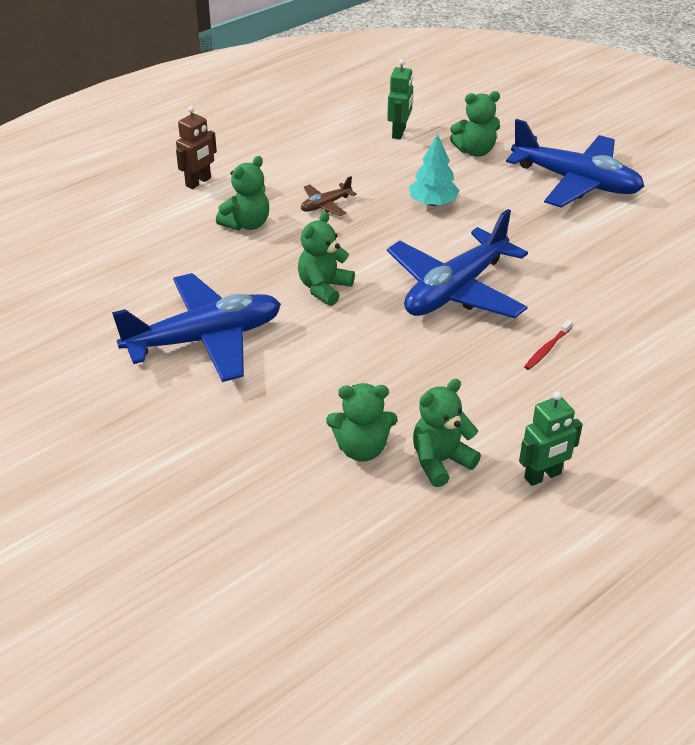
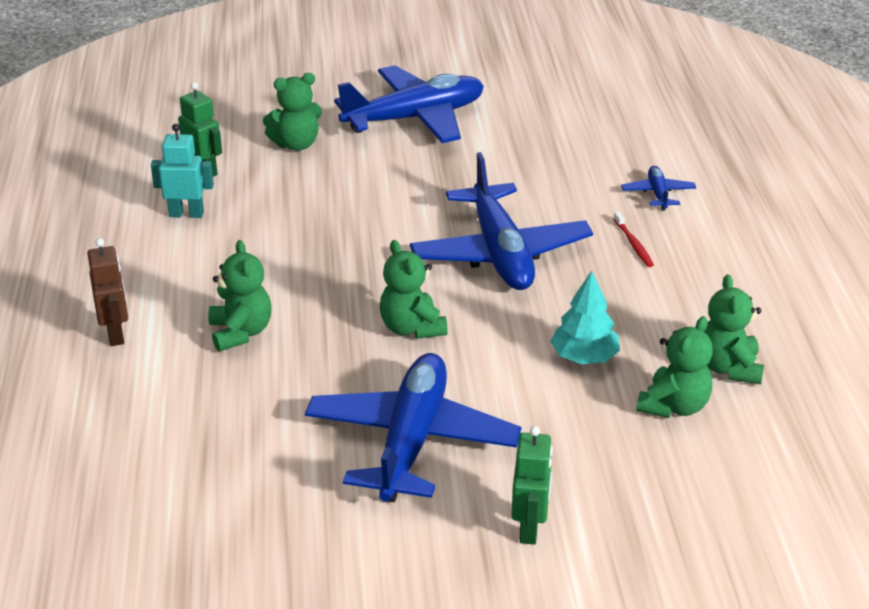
camera: 55 degrees left, 5 degrees down
(325, 205) = (272, 268): brown plane -> none
(344, 149) = (186, 214): none -> turquoise robot
(433, 203) = (350, 205): turquoise tree -> turquoise tree (584, 357)
(475, 151) = (296, 144): green teddy bear -> green teddy bear turned 45 degrees clockwise
(543, 476) = (791, 322): green robot -> green robot (530, 528)
(634, 335) = (658, 194): none -> blue plane

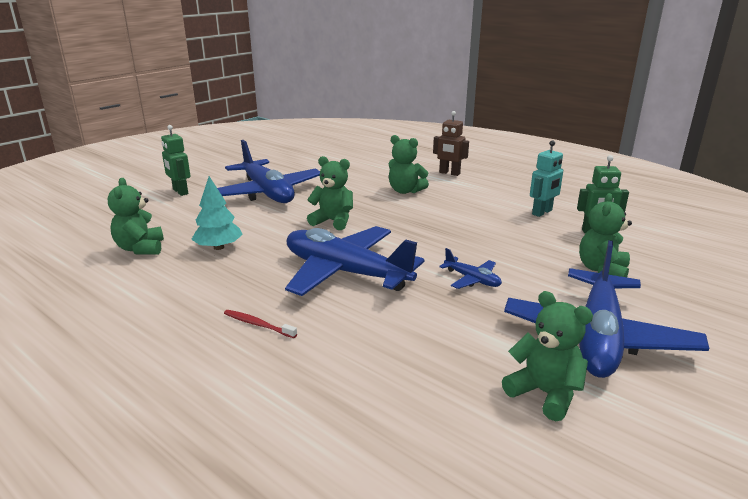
camera: 135 degrees right, 10 degrees down
(658, 194) = (285, 385): blue plane -> blue plane (472, 279)
(728, 368) = (114, 279): green teddy bear -> green teddy bear (544, 393)

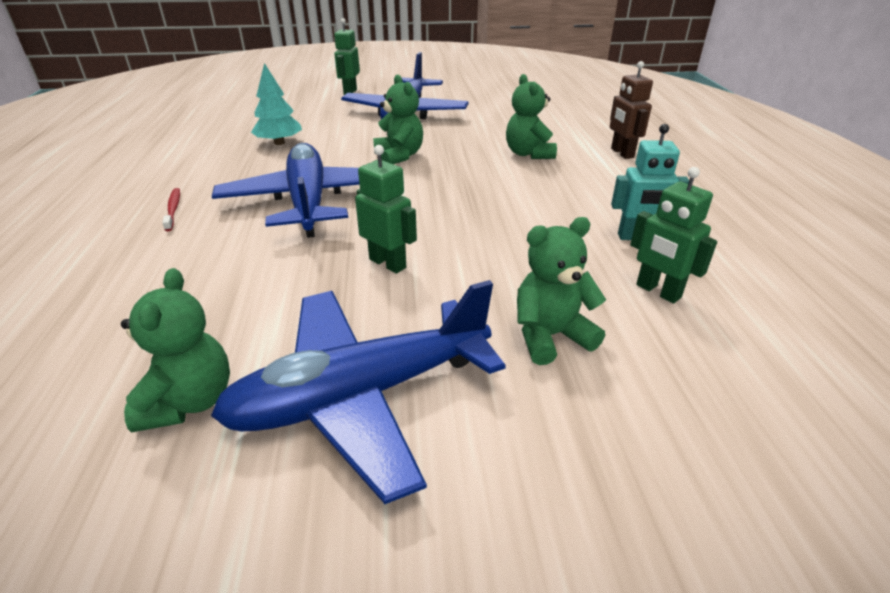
camera: 45 degrees right, 10 degrees up
(140, 248) = (239, 124): green teddy bear -> none
(472, 279) = (388, 263): blue plane -> green robot

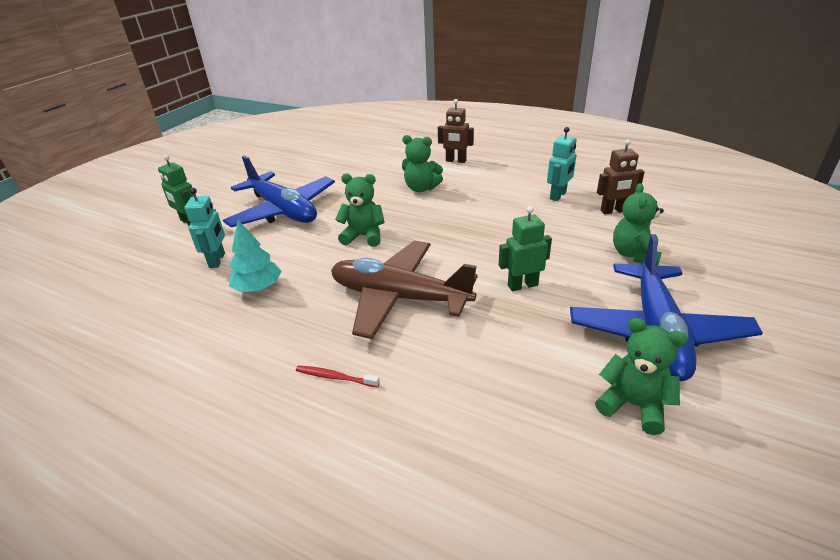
camera: 55 degrees left, 0 degrees up
(305, 118) = (217, 260): none -> turquoise robot
(308, 202) = (399, 297): blue plane -> brown plane
(658, 291) = (613, 211): green robot -> brown robot

